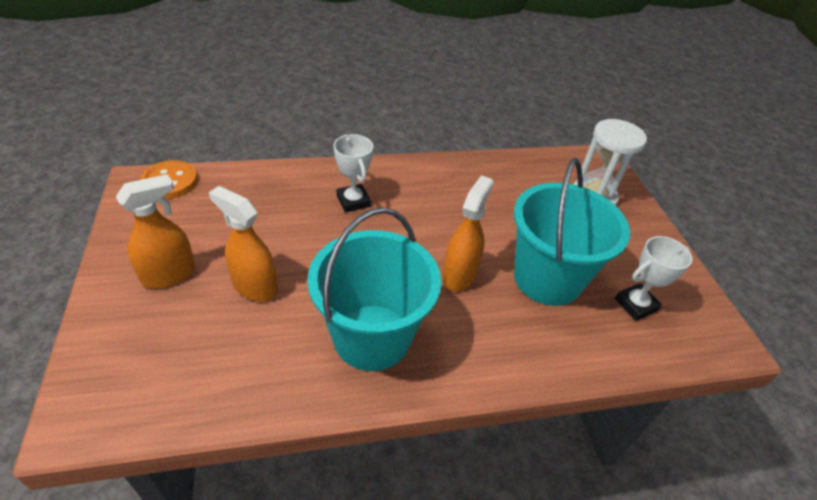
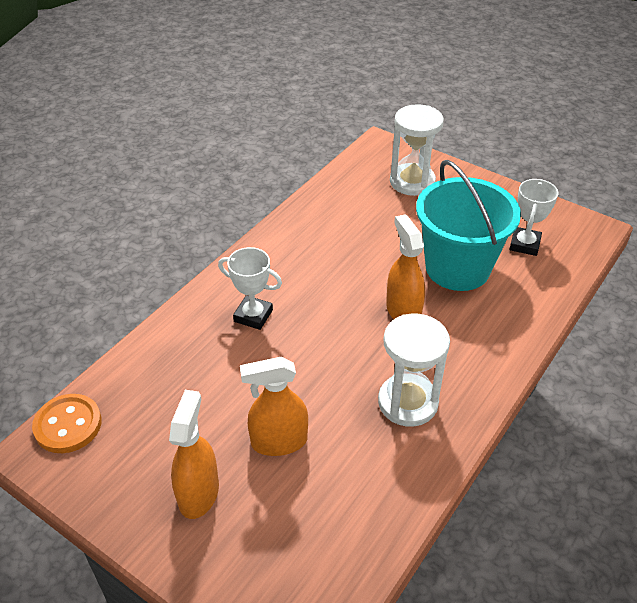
camera: 40 degrees left, 0 degrees up
(372, 337) = (408, 402): turquoise bucket -> white hourglass

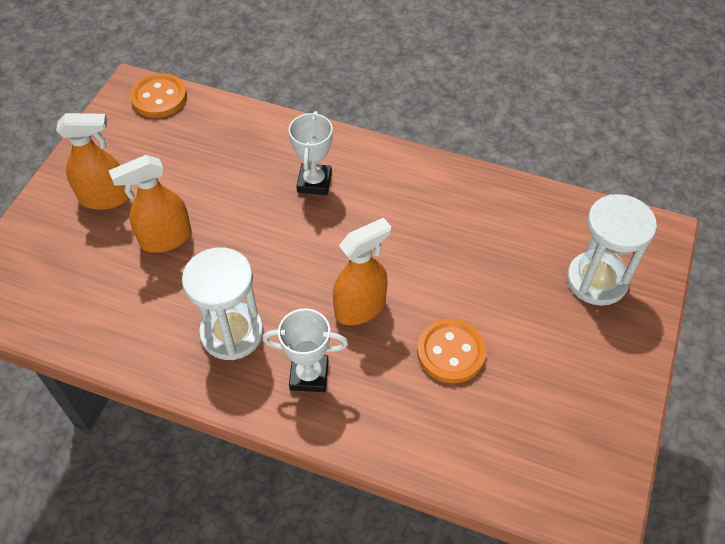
camera: 75 degrees right, 10 degrees up
(279, 441) = (165, 239): orange spray bottle -> orange spray bottle turned 90 degrees counterclockwise
(457, 268) = (451, 352): turquoise bucket -> orange button
(524, 244) = (526, 425): white trophy -> white trophy (309, 375)

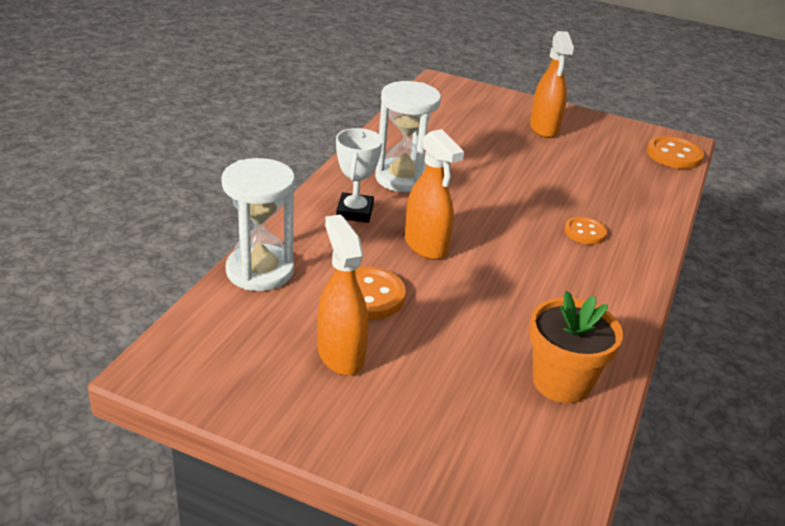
camera: 90 degrees right, 20 degrees down
(165, 239) = (502, 153): orange spray bottle -> orange spray bottle (340, 355)
(314, 182) = (585, 232): white trophy -> orange button
(524, 216) = (561, 382): none -> orange flower pot
(596, 280) = (462, 431): white hourglass -> white hourglass (260, 271)

